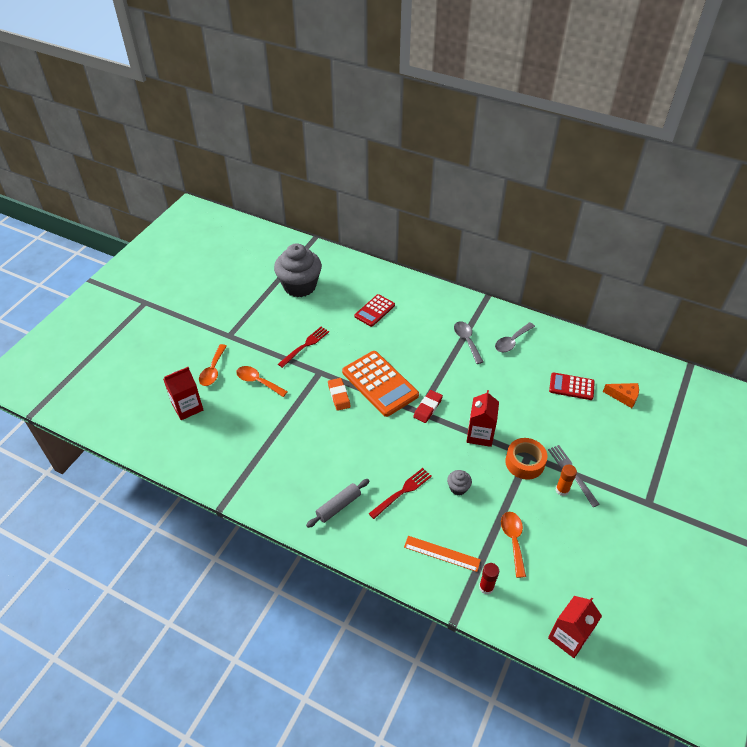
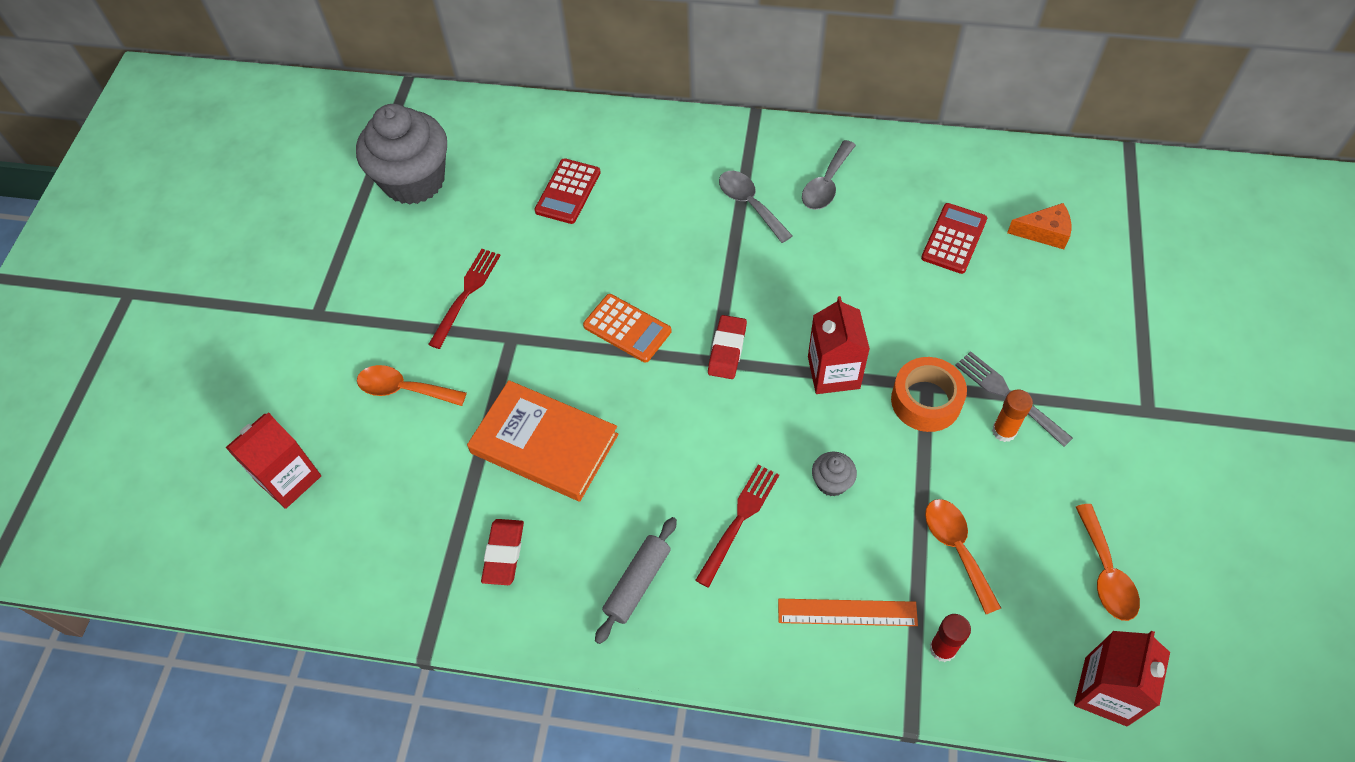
camera: 15 degrees left, 10 degrees up
(213, 370) = (311, 392): orange spoon -> orange spoon (1106, 573)
(277, 472) = (504, 553): none -> red eraser
(317, 426) = (544, 444): none -> orange book
(339, 395) = (562, 373): orange eraser -> none
(380, 384) = (627, 328): orange calculator -> orange calculator, size x0.58
(571, 386) = (954, 239): red calculator -> red calculator turned 120 degrees clockwise

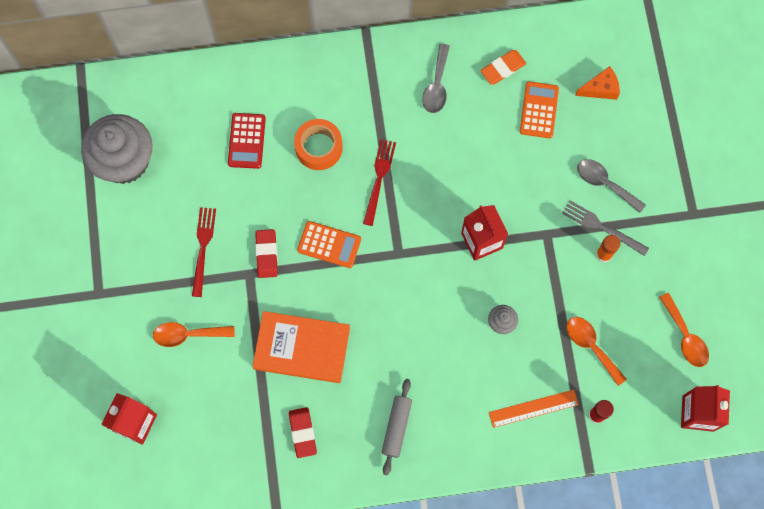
camera: 20 degrees left, 15 degrees up
(727, 349) = (404, 242): red eraser -> red eraser (266, 254)
(739, 519) = (449, 365): red fork -> red fork (379, 178)
(749, 204) = (385, 117): grey spoon -> grey spoon (604, 183)
(918, 184) = (503, 68): none -> orange eraser
(926, 401) = (548, 245): orange tape -> orange tape (319, 147)
(954, 239) = (539, 110): red calculator -> orange calculator

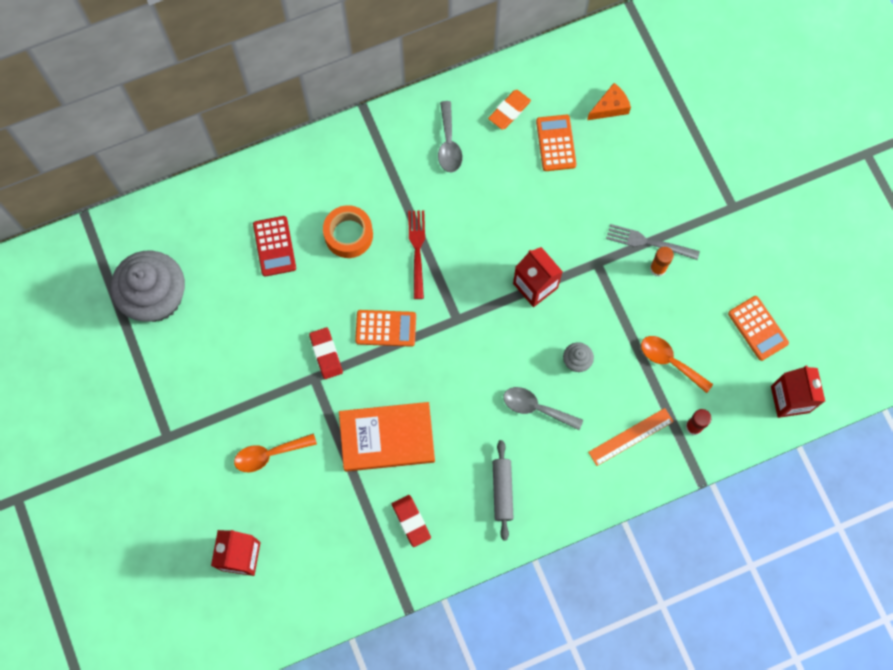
camera: 15 degrees left, 0 degrees up
(203, 247) = (260, 363): red fork -> none
(604, 183) = (639, 199): grey spoon -> grey spoon (536, 408)
(685, 337) = (758, 328): orange spoon -> orange calculator

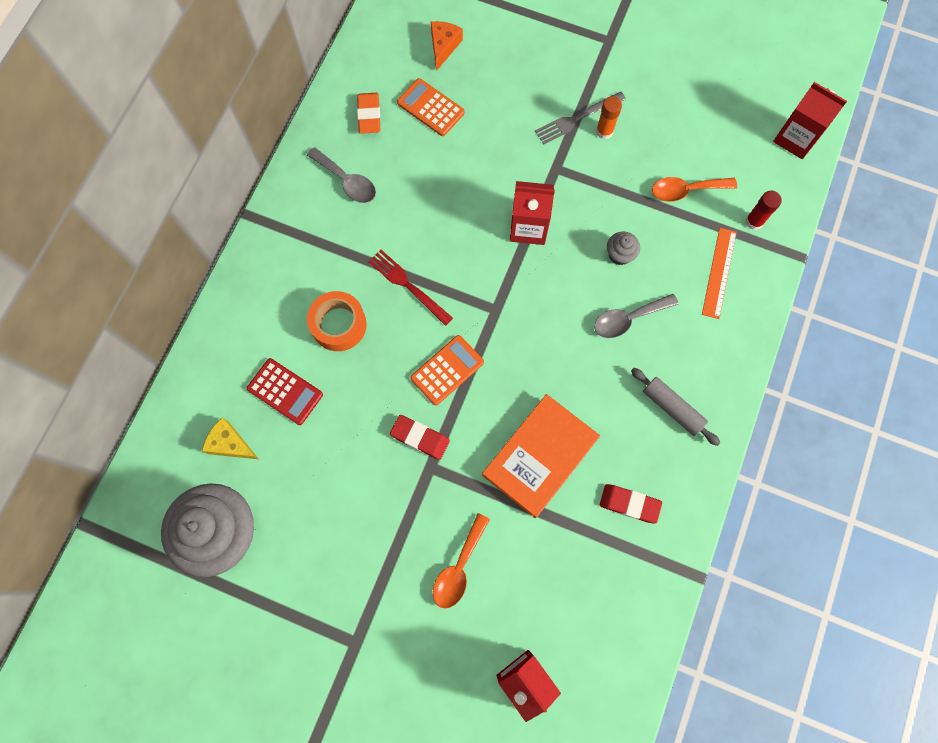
camera: 45 degrees left, 0 degrees up
(211, 247) = (230, 444): none -> yellow cheese
(758, 328) = (719, 109): orange calculator -> none

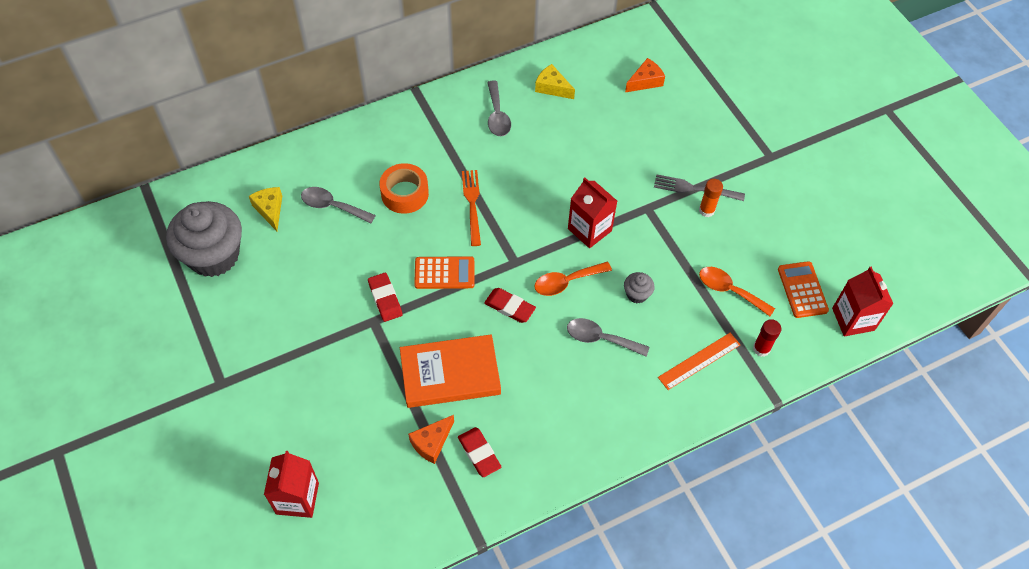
camera: 40 degrees right, 15 degrees down
(285, 391) = (332, 206): red calculator -> grey spoon
(369, 115) = (552, 87): orange eraser -> yellow cheese
(407, 285) = (472, 204): red fork -> orange fork
(430, 108) = (598, 111): orange calculator -> orange calculator (802, 290)
(459, 568) = (328, 395): orange spoon -> orange spoon (566, 282)
(531, 354) = (509, 307): none -> red eraser
(584, 530) = (431, 443): none -> orange cheese
(672, 408) = (573, 419): grey rolling pin -> none

